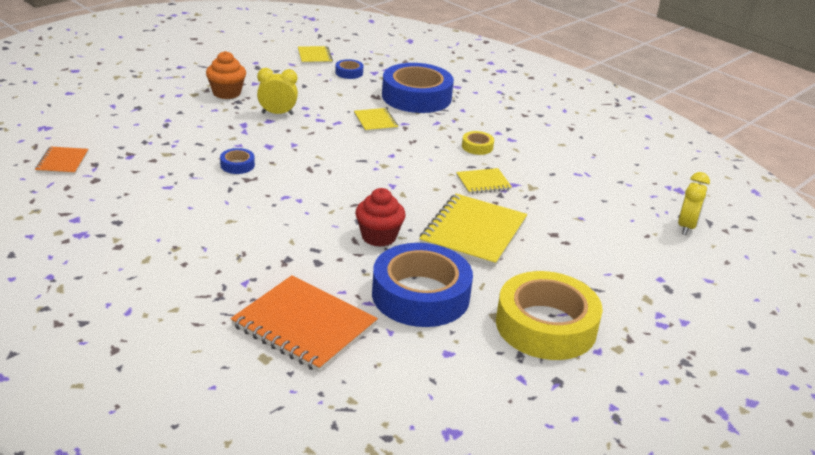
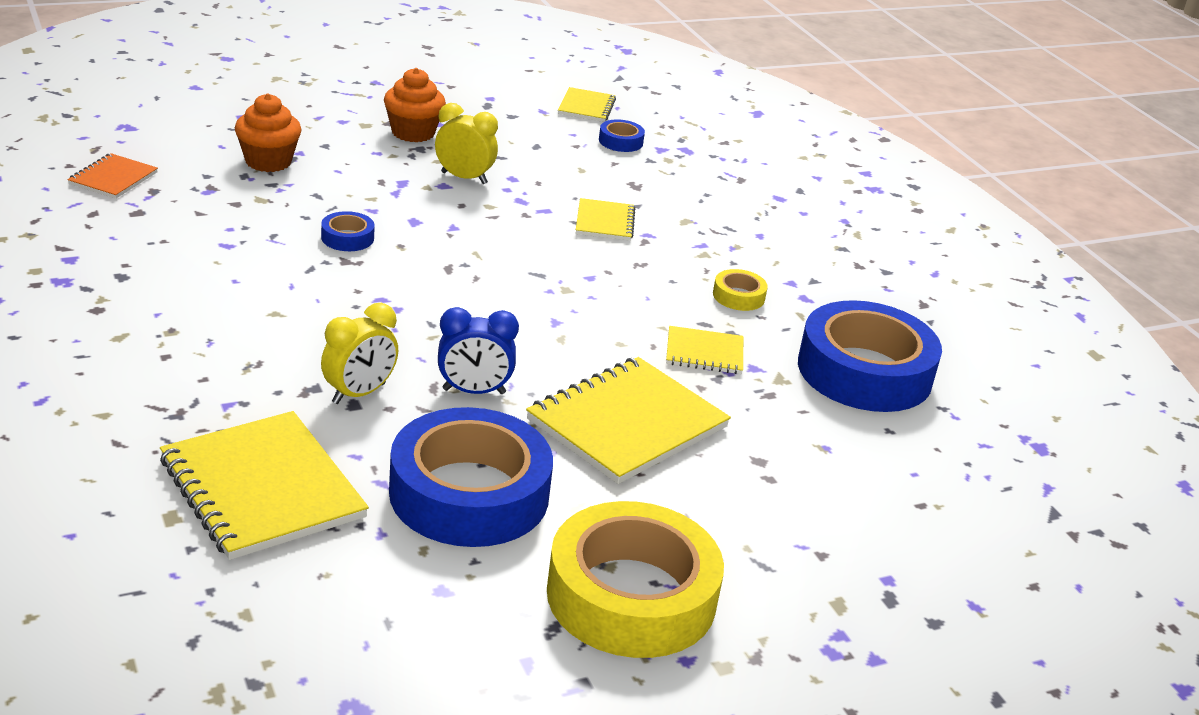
camera: 20 degrees right, 0 degrees up
(153, 130) = (268, 161): none -> orange cupcake
(304, 326) = (262, 489): orange notebook -> yellow notebook
(379, 237) = (474, 391): red cupcake -> blue clock
(416, 97) = (699, 199): blue tape -> blue tape (864, 371)
(686, 227) = (1004, 510): yellow clock -> yellow clock (359, 393)

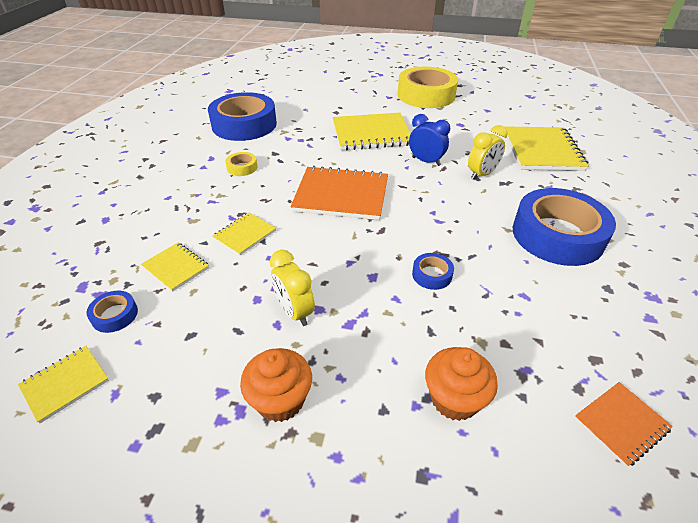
camera: 140 degrees left, 10 degrees up
(359, 393) = (482, 174): yellow clock -> yellow clock turned 150 degrees clockwise
(469, 494) = (458, 129): blue tape -> blue tape (557, 235)
(548, 296) = (341, 195): none -> orange notebook
(704, 353) = (300, 149): yellow notebook -> yellow notebook (176, 267)

